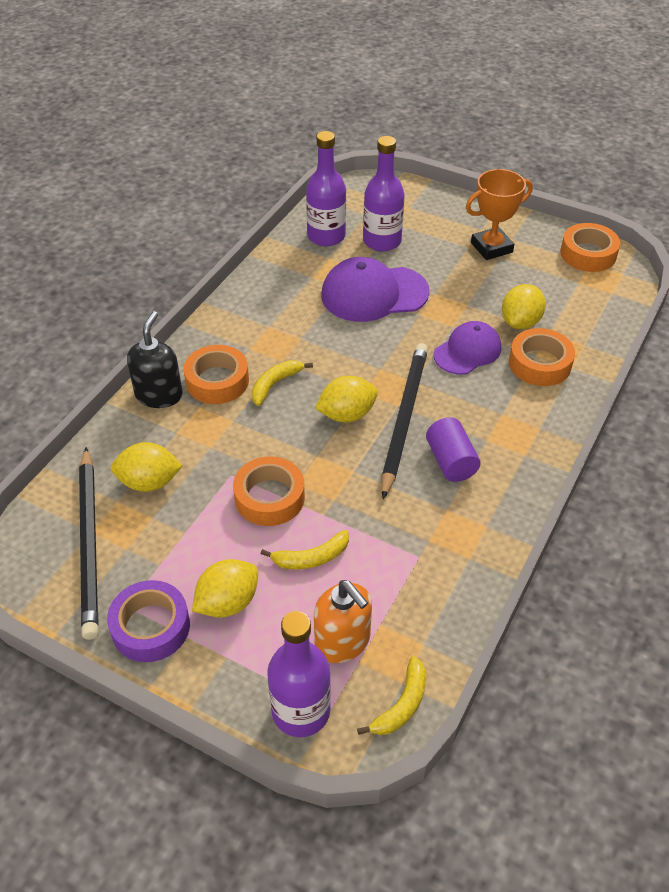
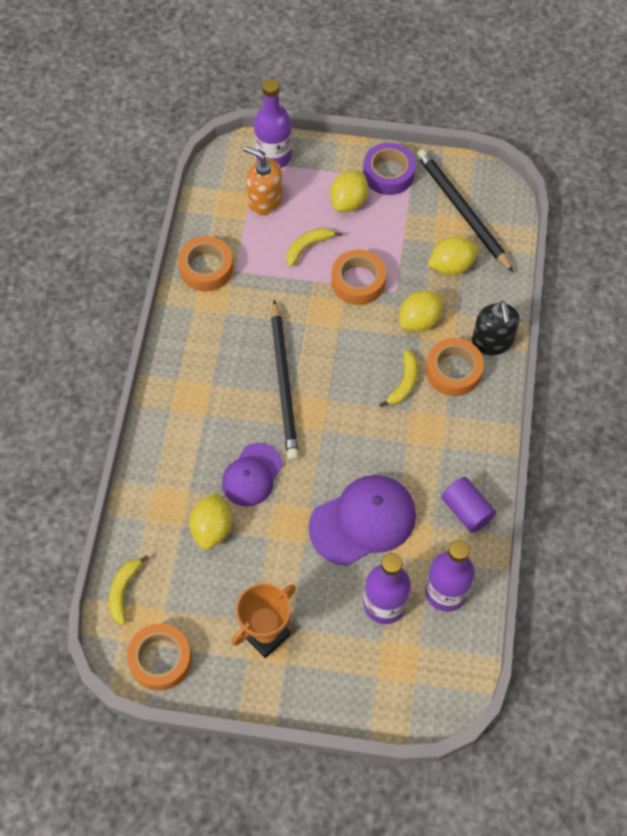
camera: 160 degrees right, 15 degrees up
(347, 414) = (332, 372): yellow lemon -> yellow lemon (419, 320)
(401, 704) = (216, 177): yellow banana -> yellow banana (124, 591)
(451, 461) = (234, 354): purple cylinder -> purple cylinder (466, 510)
(540, 364) = (183, 481): orange tape -> orange tape (206, 268)

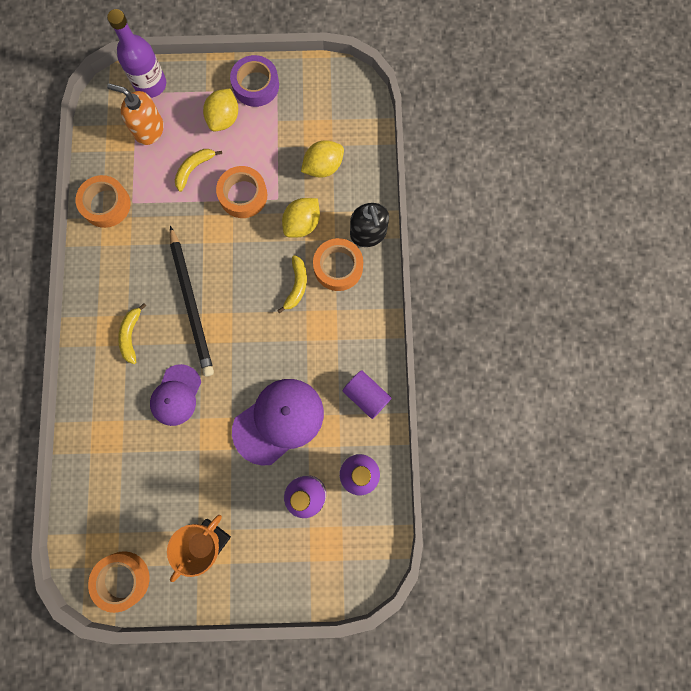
camera: 10 degrees left, 15 degrees up
(124, 591) = (80, 523): yellow banana -> yellow banana (131, 335)
(212, 529) = (148, 451): yellow lemon -> none
(462, 211) = (326, 112): black pencil -> none

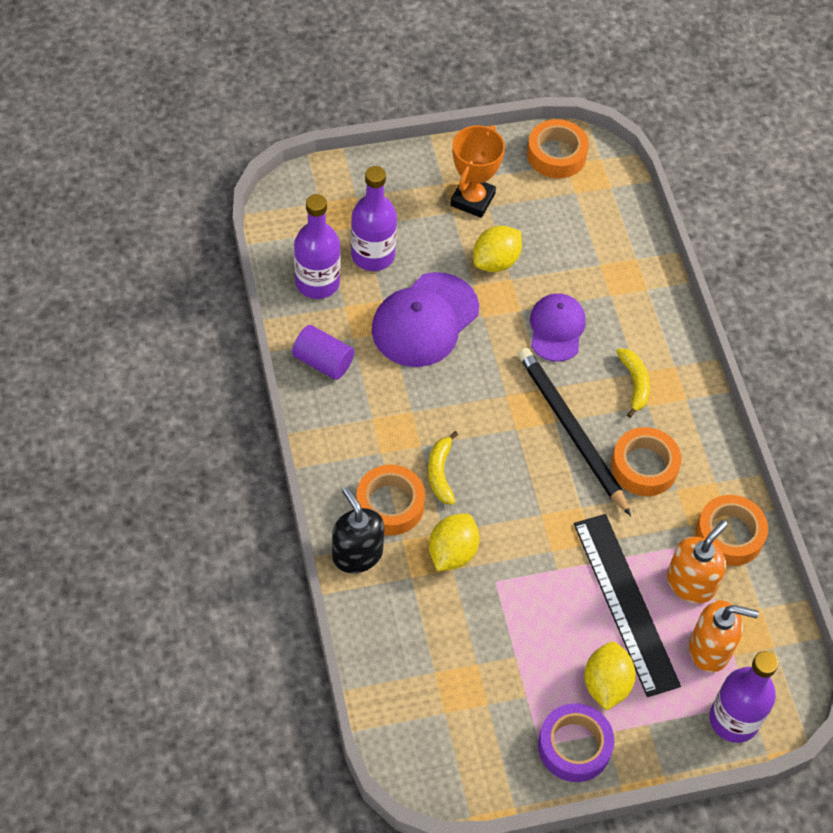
camera: 165 degrees right, 20 degrees down
(145, 175) = (691, 583): none -> orange soap dispenser
(194, 169) = (625, 603): yellow banana -> black ruler
(243, 195) = (545, 578): orange tape -> orange tape (644, 466)
(323, 167) = (441, 637): yellow lemon -> yellow lemon (496, 261)

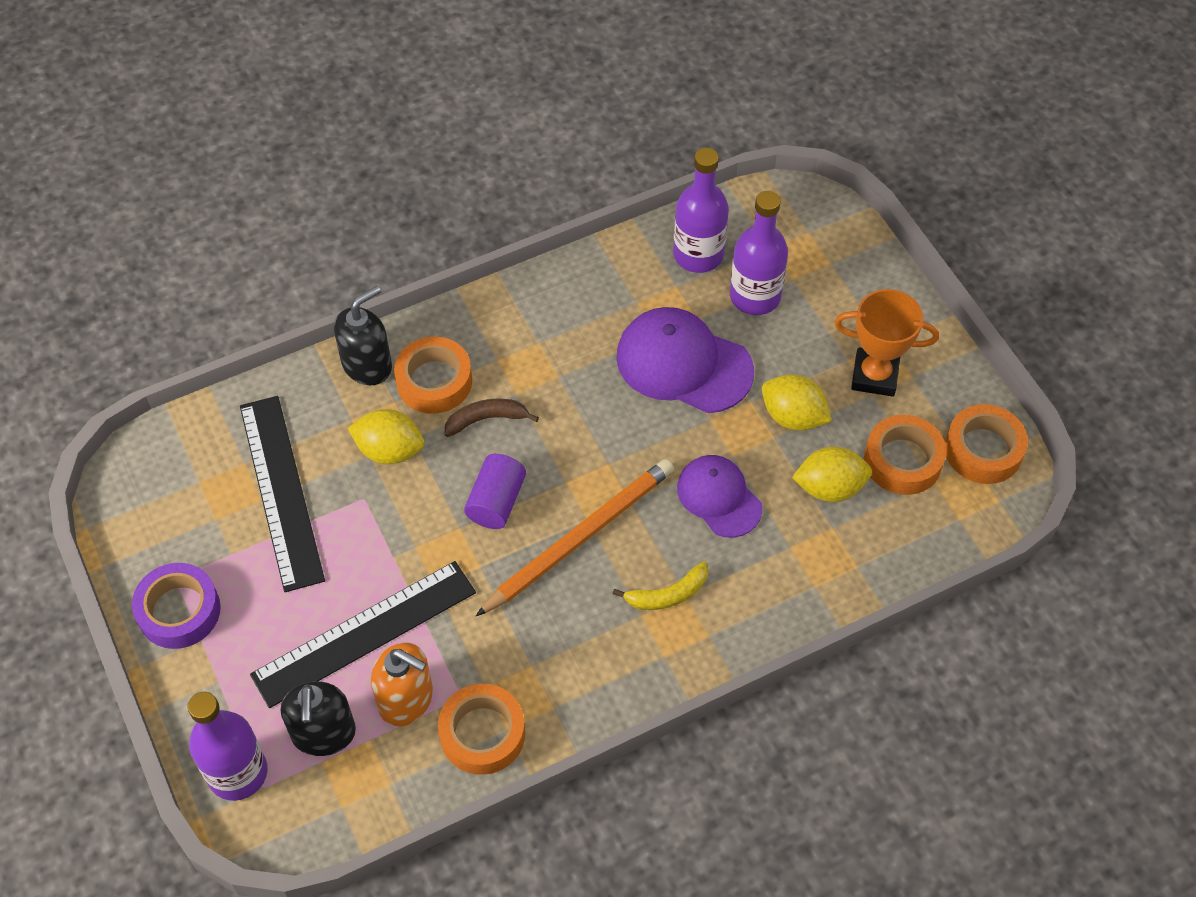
camera: 80 degrees right, 0 degrees up
(323, 362) = (596, 283): purple cylinder -> purple cylinder (496, 502)
(440, 473) = (486, 419): yellow banana -> brown banana
(472, 645) = (281, 491): none -> black ruler
(556, 329) = (719, 497): purple cap -> purple cap turned 120 degrees counterclockwise
(571, 431) = (579, 538): black pencil -> orange pencil
(606, 684) = (258, 630): yellow lemon -> yellow lemon (829, 488)
(644, 466) = (552, 624): orange tape -> orange tape (902, 460)
(710, 649) = (323, 734): orange soap dispenser -> black soap dispenser

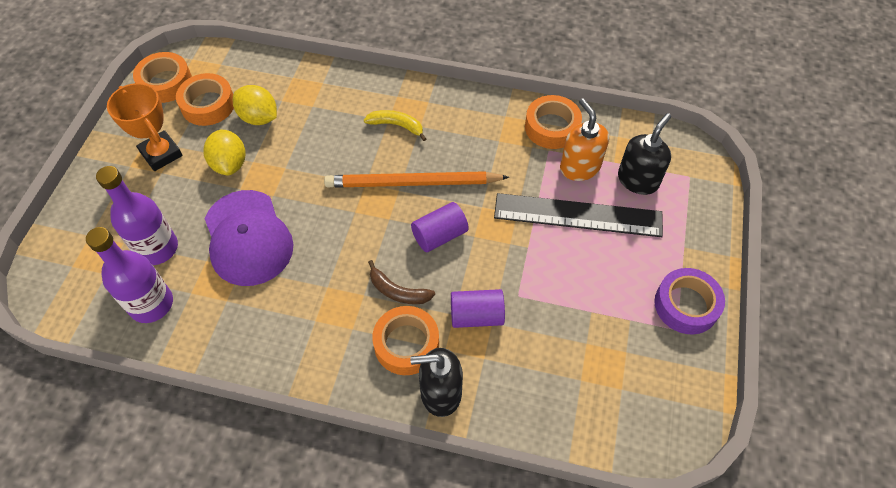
camera: 140 degrees left, 0 degrees up
(237, 773) = (700, 192): purple bottle -> none
(281, 491) = (568, 339): black ruler -> none
(389, 450) = (476, 316): yellow lemon -> purple cylinder
(719, 497) = (318, 152): purple cap -> none

